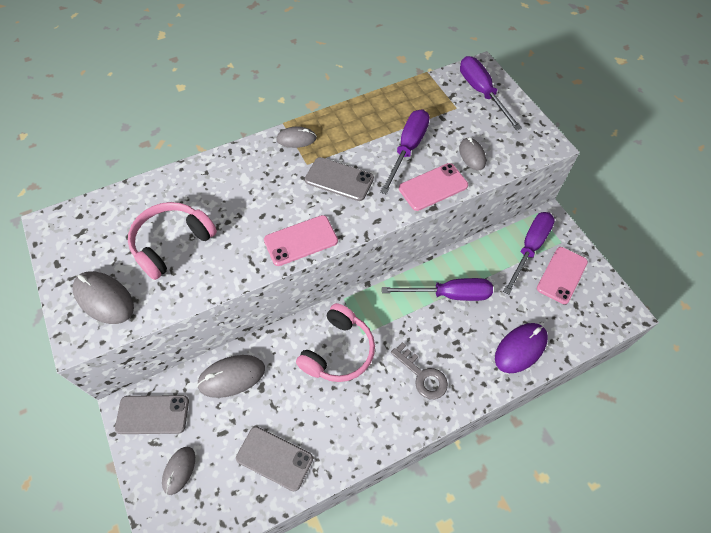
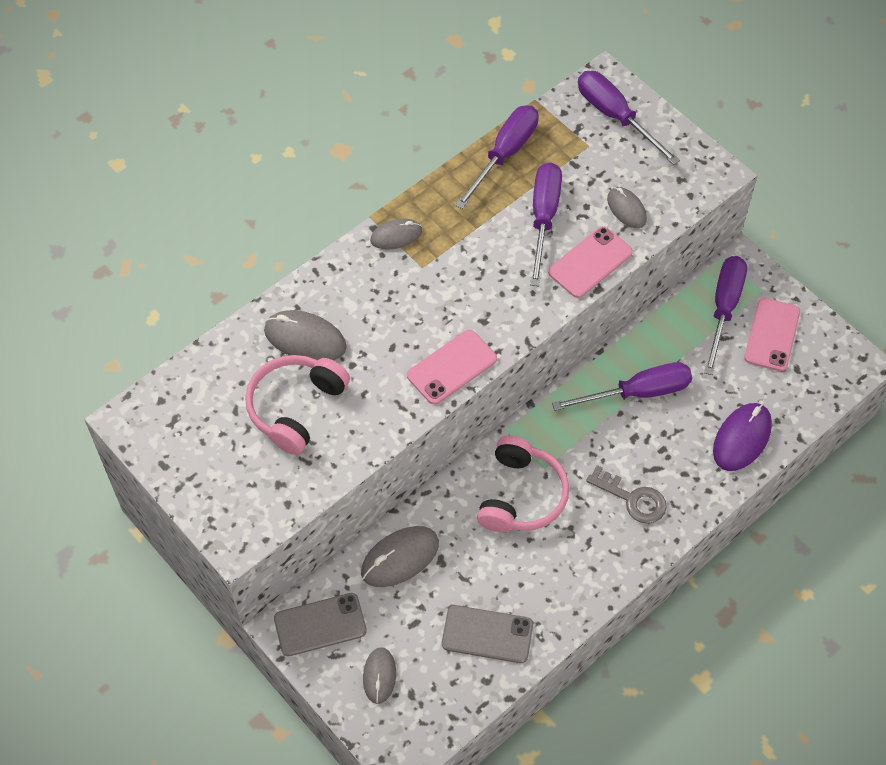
camera: 15 degrees left, 0 degrees up
(104, 299) = (244, 491): grey mouse -> grey mouse (305, 339)
(339, 179) = (470, 278): grey phone -> none
(394, 101) = (505, 154): none -> purple screwdriver

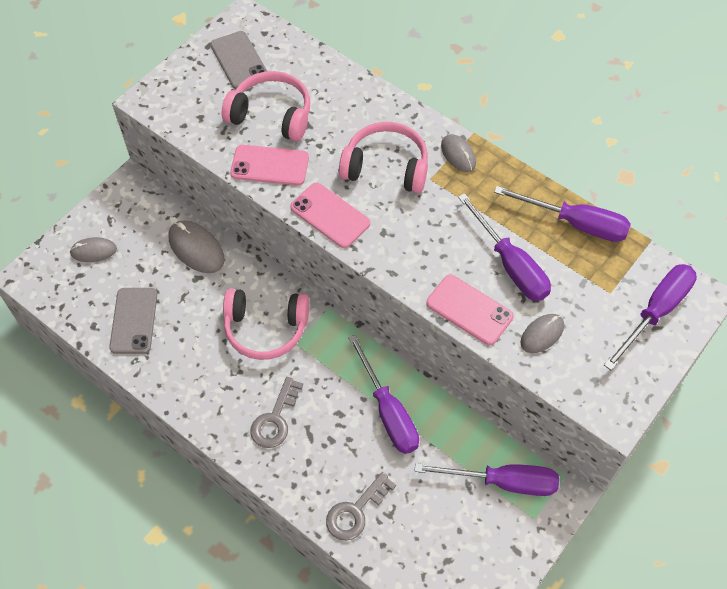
camera: 80 degrees right, 0 degrees up
(305, 339) = (338, 110): grey mouse -> none
(320, 625) = (134, 205): grey phone -> grey phone (239, 60)
(398, 304) = (386, 167): none -> pink headphones
(543, 218) = (510, 265): purple screwdriver -> purple screwdriver turned 60 degrees clockwise
(742, 438) = (355, 511): purple mouse -> grey key
(772, 335) = (483, 532): pink phone -> pink phone (270, 165)

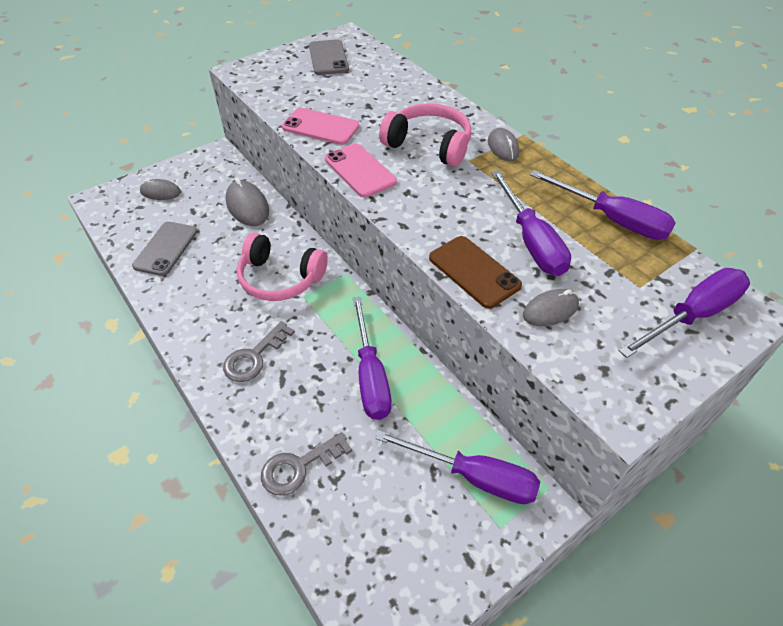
camera: 15 degrees right, 10 degrees down
(271, 115) = (339, 94): pink headphones -> none
(469, 310) = (474, 271): pink phone -> brown phone

